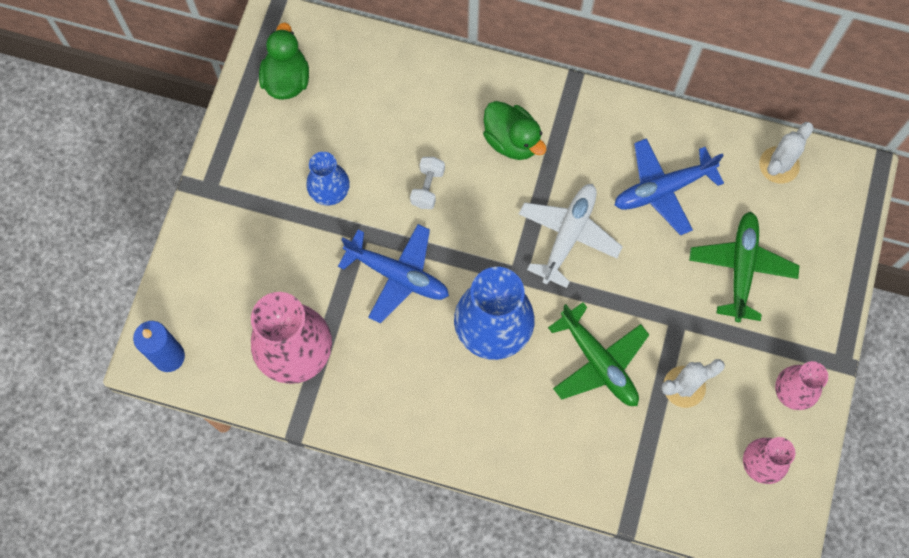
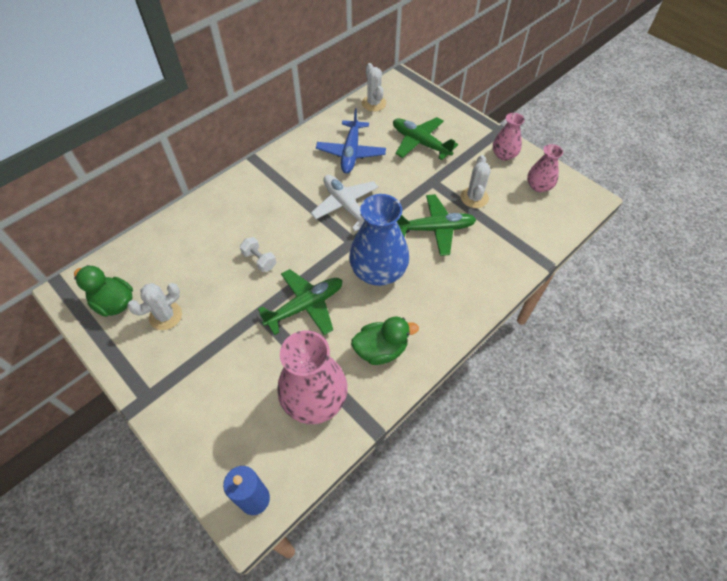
camera: 60 degrees left, 15 degrees down
(302, 141) = (165, 316): none -> white cactus
(329, 191) = (215, 317): blue vase -> none
(398, 275) = (305, 306): blue plane -> green plane
(512, 141) = (265, 204): green duck -> green duck (381, 350)

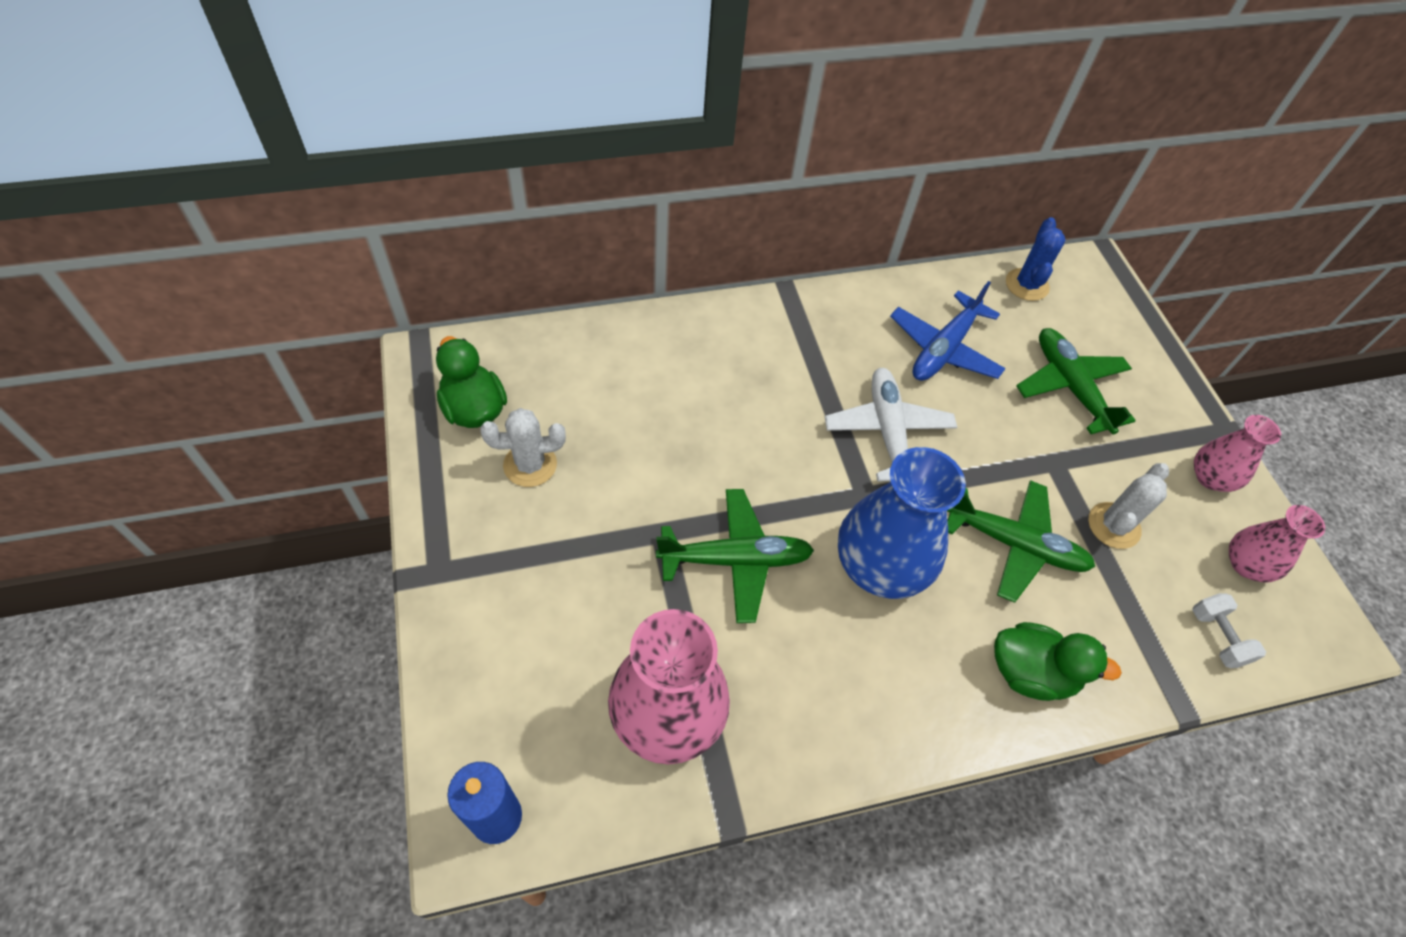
camera: 25 degrees right, 0 degrees up
(259, 260) = (707, 451): white dumbbell -> white dumbbell (1217, 637)
(374, 103) = (1026, 285): white cactus -> blue cactus
(381, 350) = (812, 697): green duck -> green duck (1030, 673)

